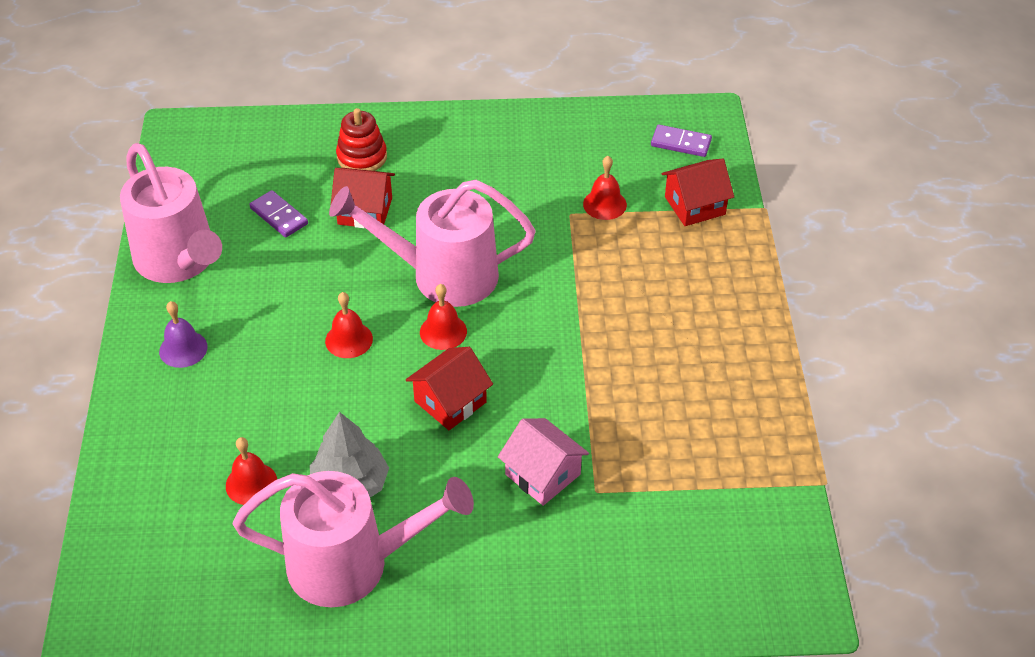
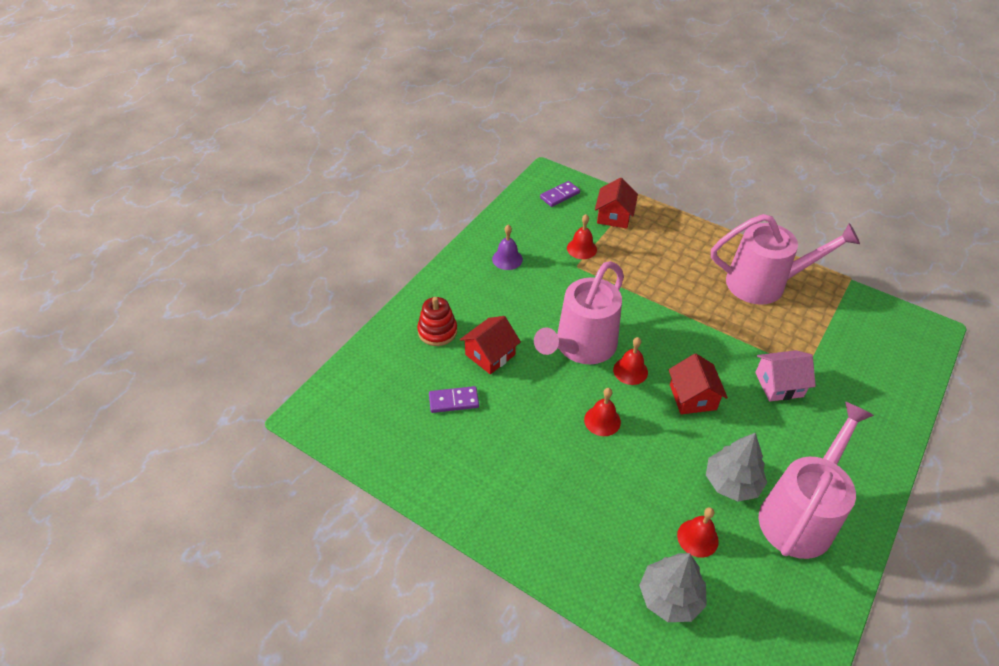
camera: 55 degrees left, 0 degrees up
(161, 489) = (670, 597): none -> grey tree
(180, 262) = (449, 479): pink watering can -> pink watering can (765, 283)
(183, 349) = (540, 518): purple bell -> purple bell (507, 259)

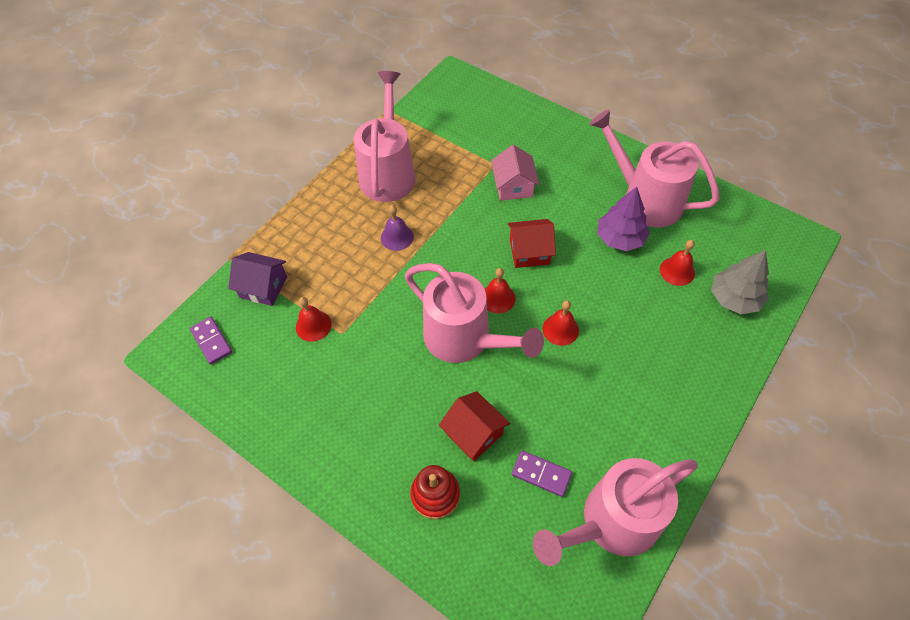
camera: 85 degrees left, 10 degrees up
(409, 450) = (611, 523): none -> pink watering can
(453, 401) = (541, 474): purple domino -> purple domino turned 60 degrees counterclockwise
(507, 259) = (319, 409): purple bell -> purple bell (397, 237)
(614, 216) = (263, 287): red house -> purple house
(732, 482) = (620, 238): grey tree -> purple tree

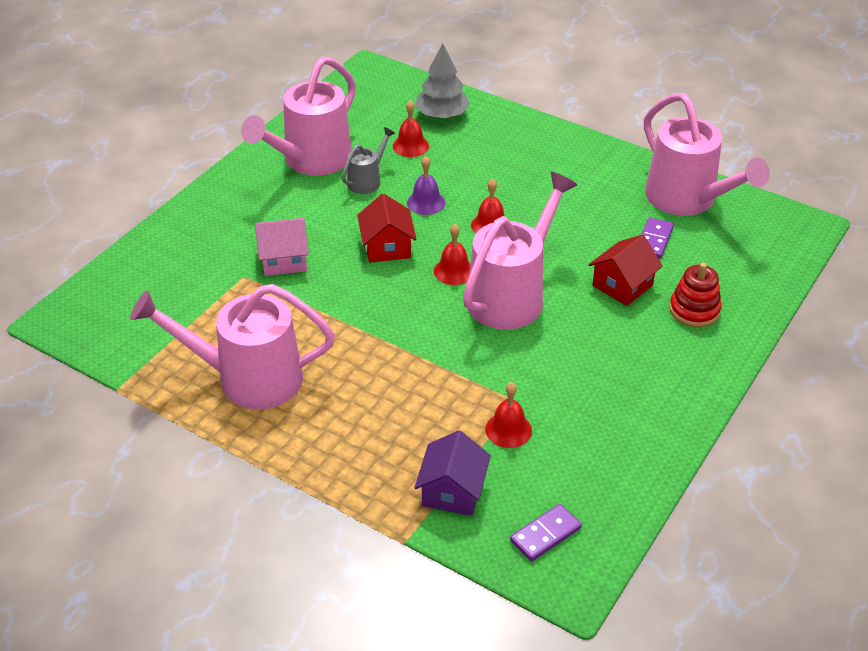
camera: 95 degrees left, 15 degrees down
(397, 237) = (364, 361): purple bell -> purple bell (426, 202)
(620, 238) = (367, 180): purple tree -> grey watering can

